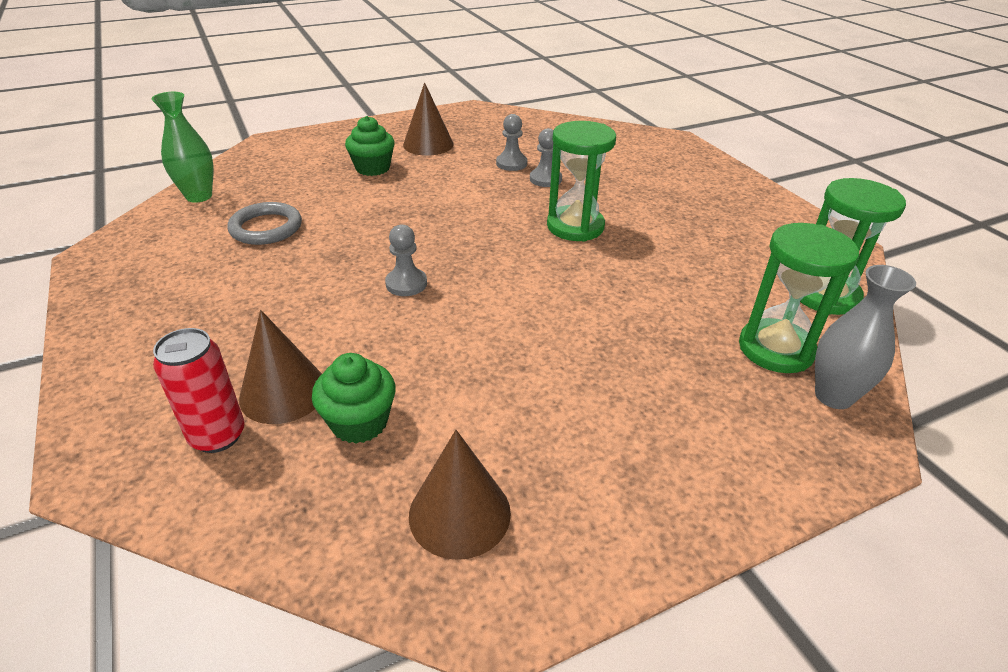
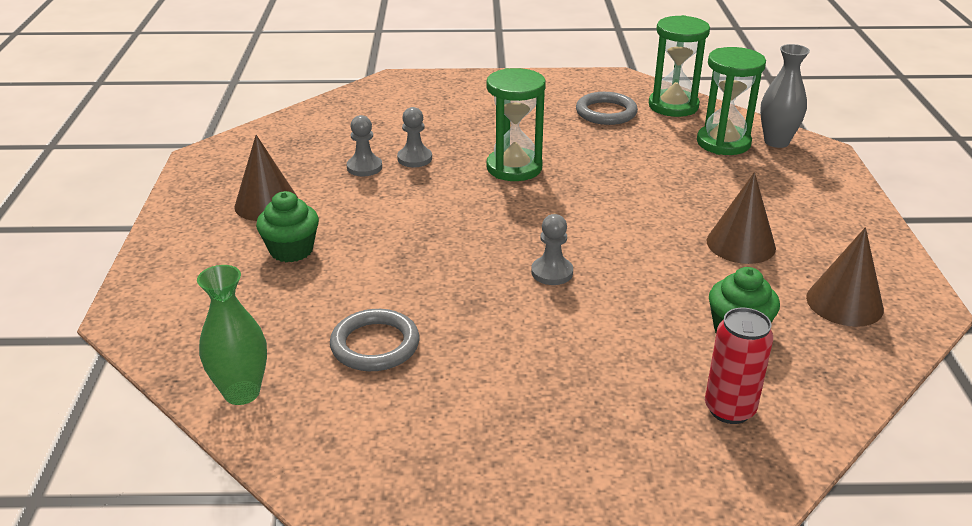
camera: 65 degrees left, 5 degrees down
(283, 392) = (684, 366): brown cone -> brown cone (741, 244)
(748, 253) = (606, 112): none -> grey ring

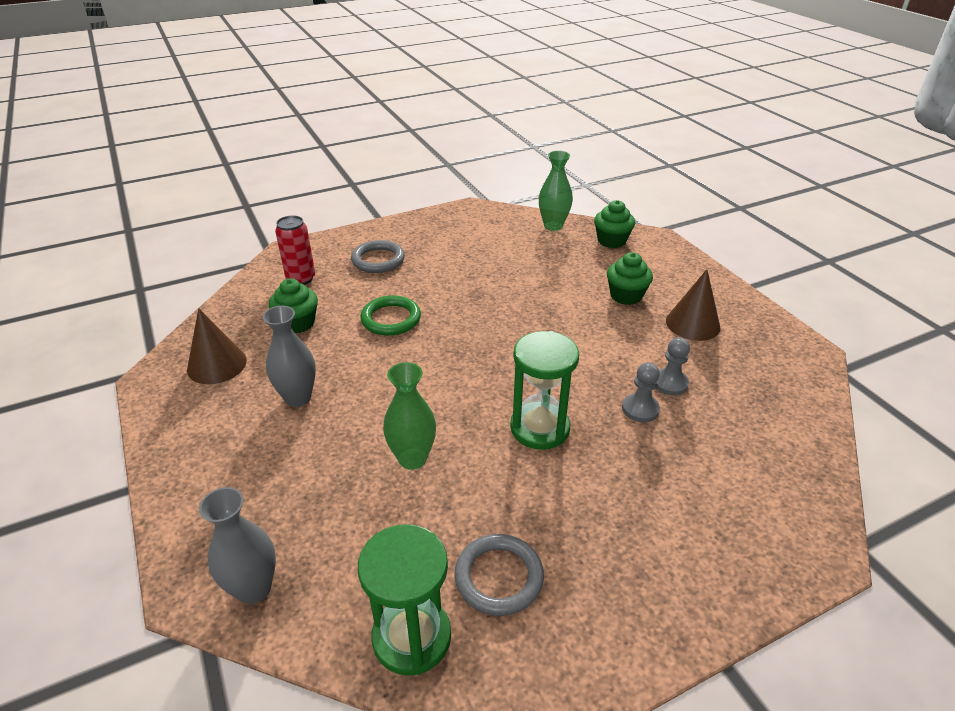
camera: 155 degrees right, 5 degrees up
(195, 333) = (611, 241): none -> green cupcake
(375, 345) = (512, 259): grey ring -> grey ring (378, 260)
(552, 272) = (439, 329): grey pawn -> none
(607, 302) = (391, 319): none -> green ring
(638, 175) = (412, 458): none -> green vase
(723, 143) = (326, 559): green hourglass -> none
(741, 244) = (298, 398): brown cone -> grey vase

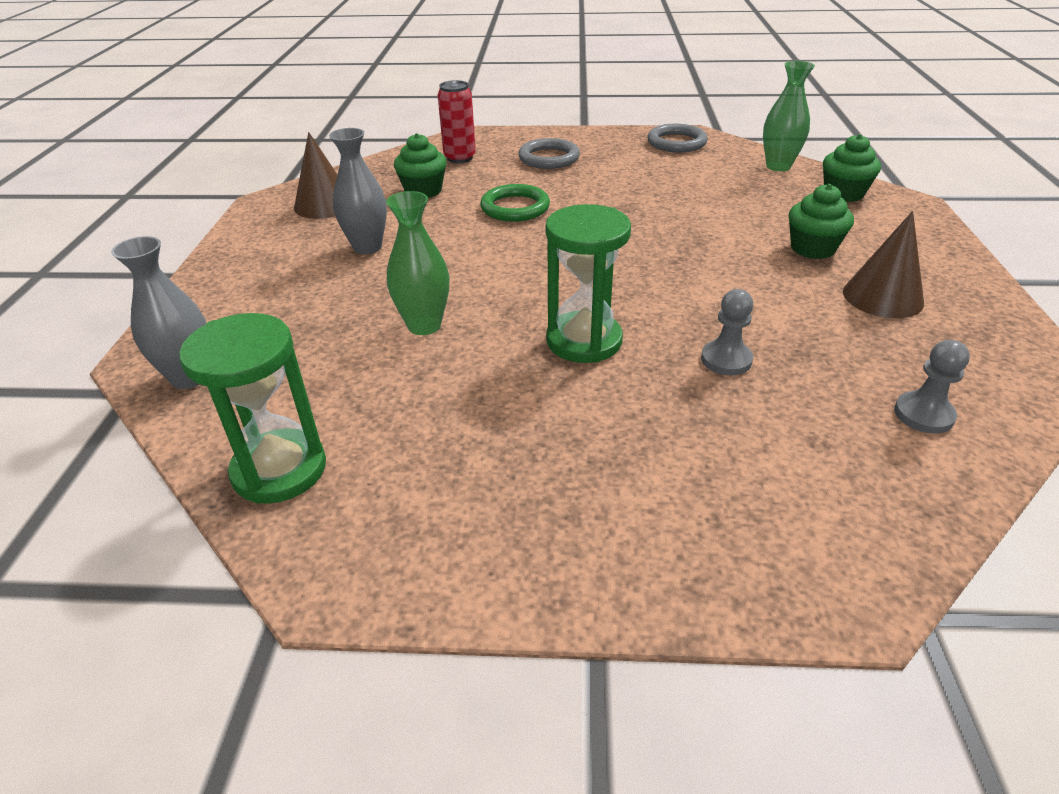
camera: 30 degrees right, 0 degrees up
(499, 577) = (411, 455): grey ring -> grey ring (676, 142)
(670, 383) = (791, 346): grey pawn -> grey pawn (923, 414)

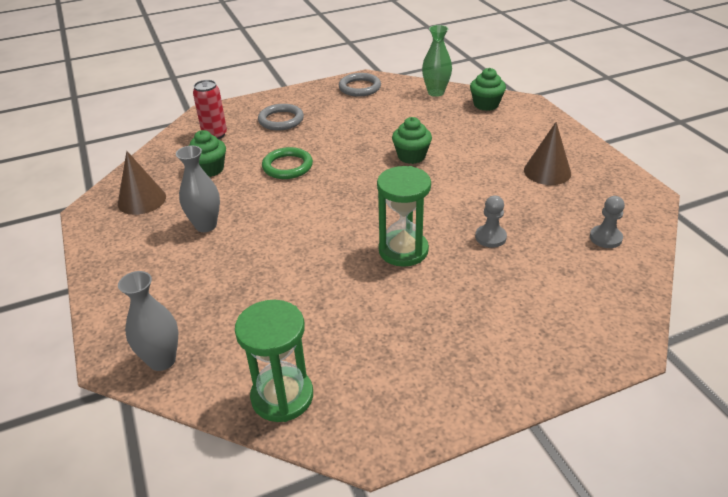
camera: 25 degrees left, 0 degrees up
(424, 325) = (295, 271): green vase -> none
(812, 248) = (492, 149): green cupcake -> green cupcake (411, 156)

